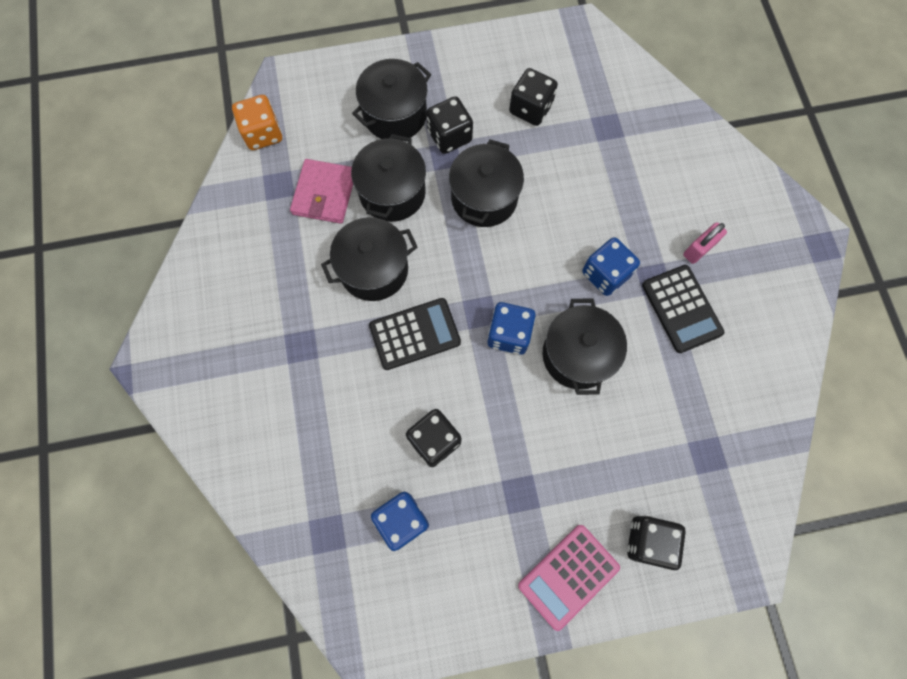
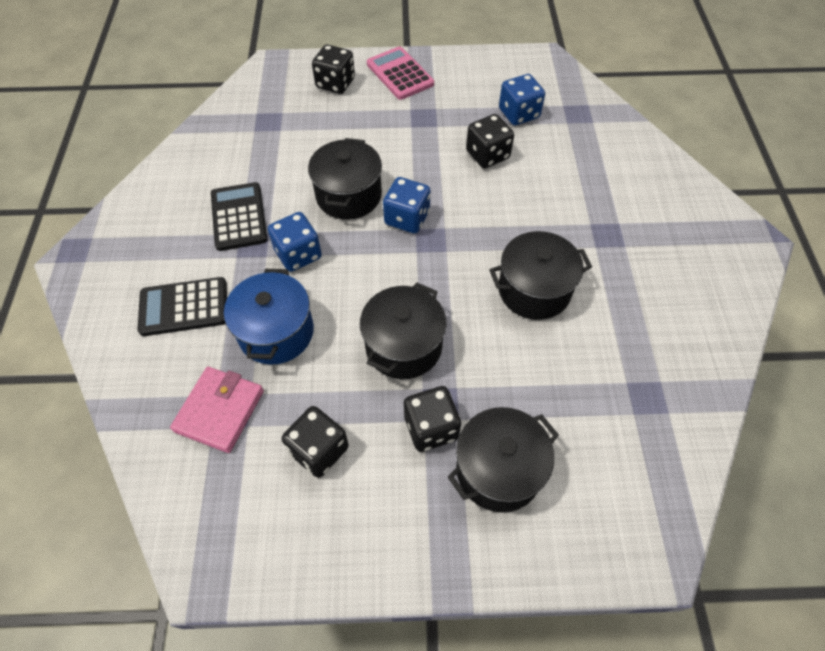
camera: 170 degrees left, 15 degrees down
(263, 134) = (676, 470): orange dice -> none
(324, 193) = (590, 378): pink wallet -> pink wallet (220, 411)
(392, 193) = (509, 367): black pot -> none
(415, 334) = (496, 230): black calculator -> black calculator (184, 307)
(568, 576) = (400, 74): pink calculator -> pink calculator turned 90 degrees counterclockwise
(597, 194) = (276, 332): none -> blue pot
(699, 249) = (195, 263): pink padlock -> none

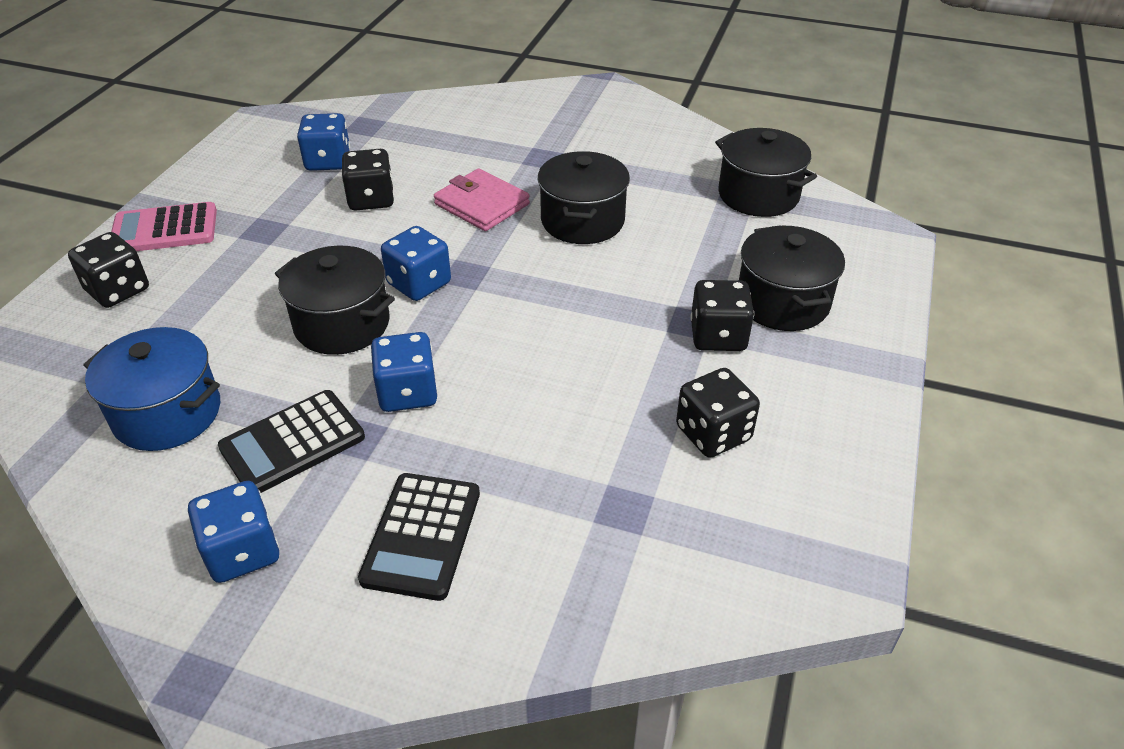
camera: 70 degrees left, 15 degrees down
(156, 231) = (242, 552): none -> blue dice
(220, 411) = (619, 521): pink wallet -> pink wallet (482, 204)
(239, 217) = (292, 442): black calculator -> black calculator turned 45 degrees counterclockwise
(276, 332) = (523, 440): blue pot -> blue pot (167, 413)
(403, 346) = (604, 331): black pot -> black pot (758, 195)

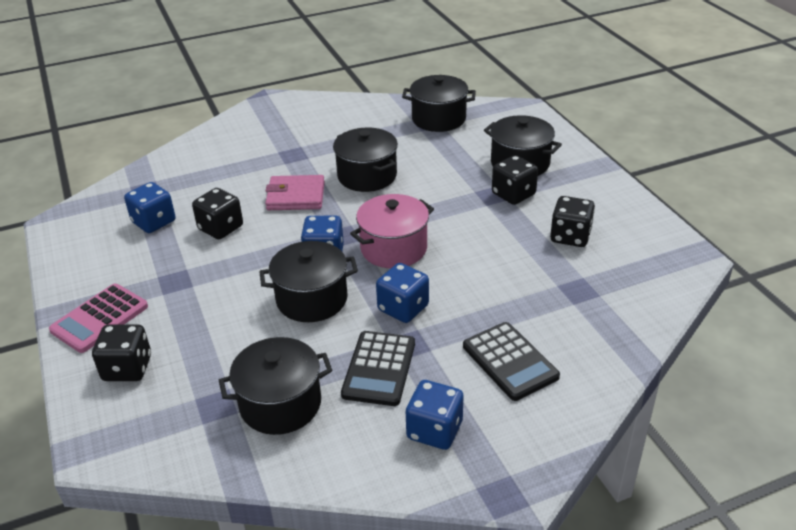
camera: 40 degrees left, 5 degrees down
(167, 413) = (280, 404): blue pot -> black pot
(493, 319) = (393, 248): none -> pink pot

